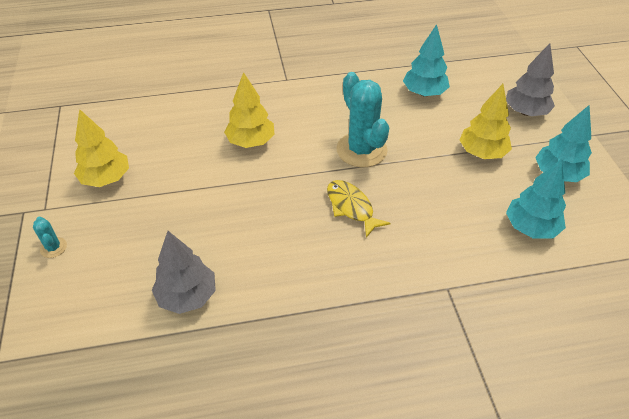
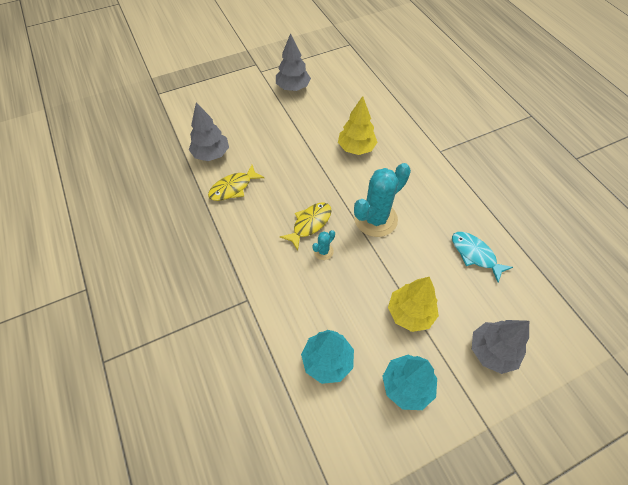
camera: 75 degrees right, 10 degrees up
(53, 247) = (233, 86): turquoise cactus -> turquoise cactus (323, 251)
(106, 178) = (293, 88): yellow tree -> grey tree
(264, 277) = (233, 188): none -> yellow fish
(424, 93) = (475, 255): turquoise tree -> turquoise fish

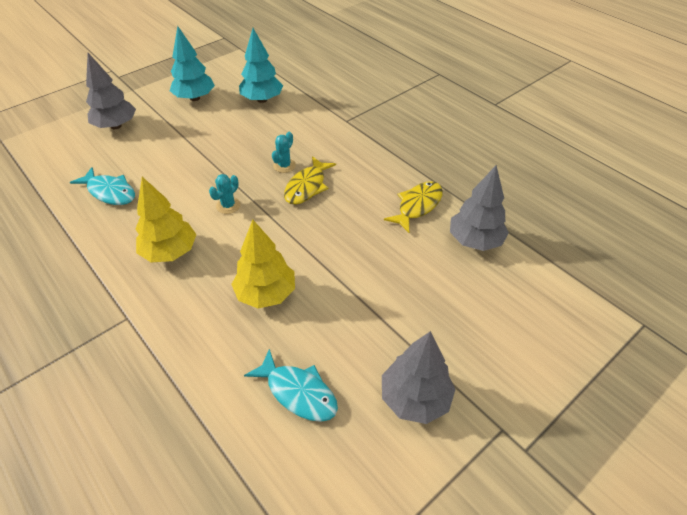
camera: 165 degrees right, 10 degrees down
(347, 100) = (298, 392): none -> turquoise fish
(375, 219) = (228, 205): turquoise cactus -> turquoise cactus, size x0.44
(410, 313) = (189, 136): yellow tree -> yellow tree (170, 252)

